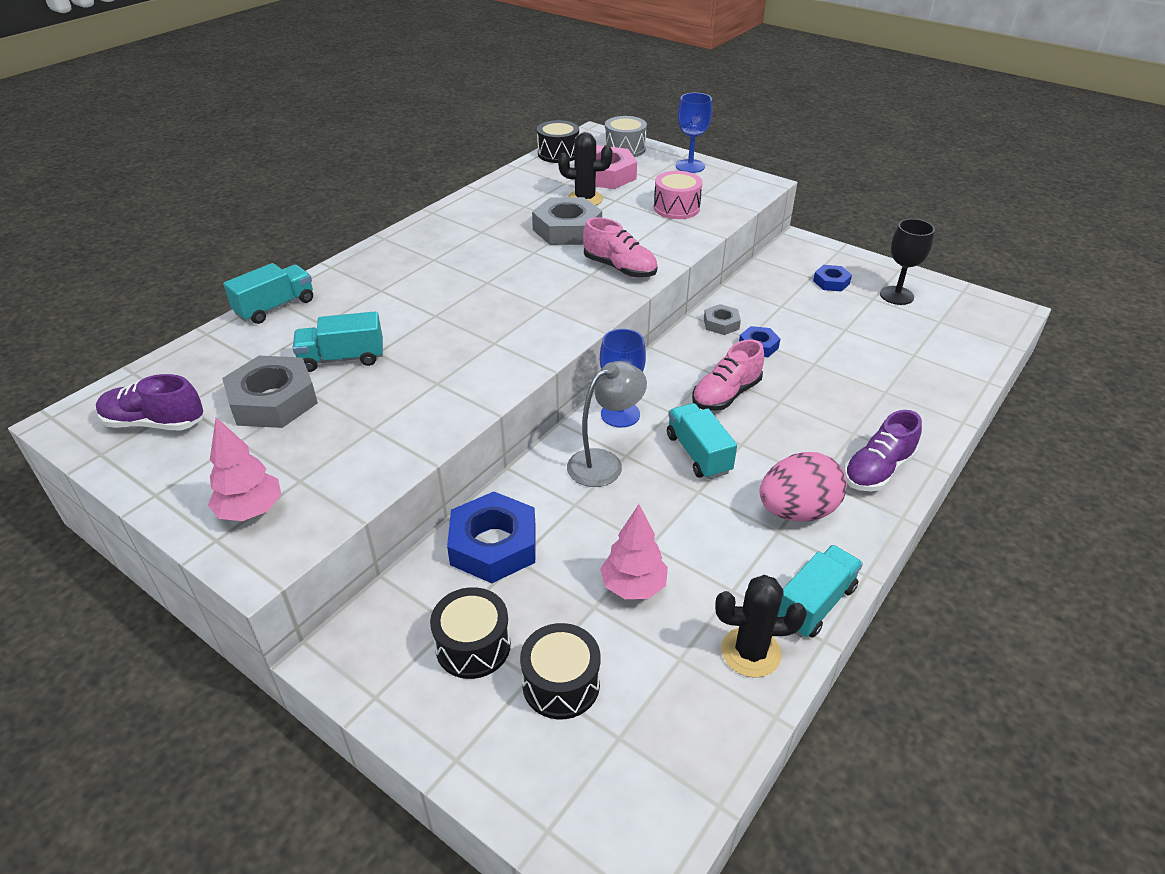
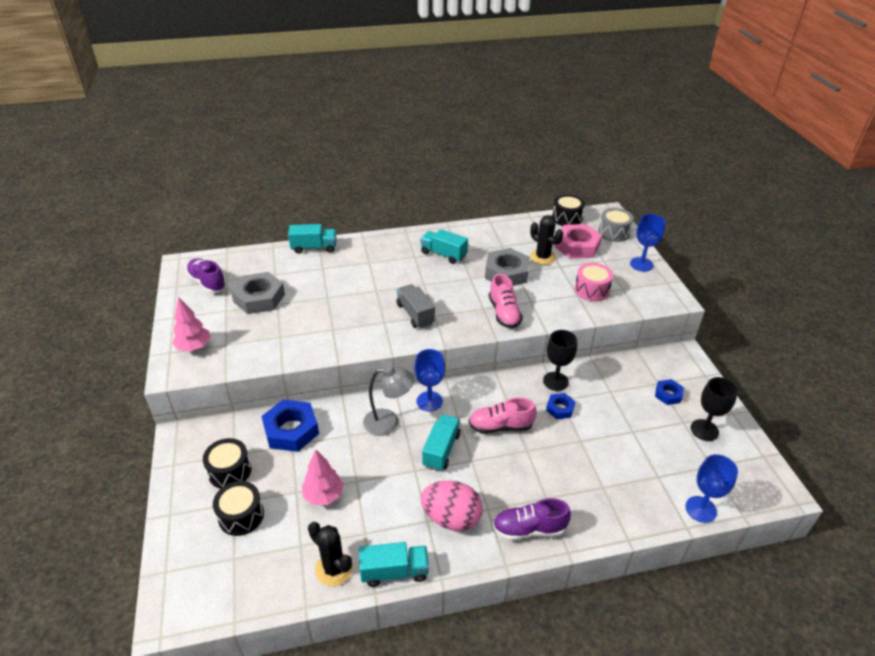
camera: 40 degrees right, 0 degrees up
(342, 358) = (309, 292): turquoise truck -> turquoise truck (443, 254)
(521, 316) = (415, 314): none -> grey truck
(721, 324) = (555, 381): grey nut -> black goblet
(978, 360) = (701, 509): none -> blue goblet

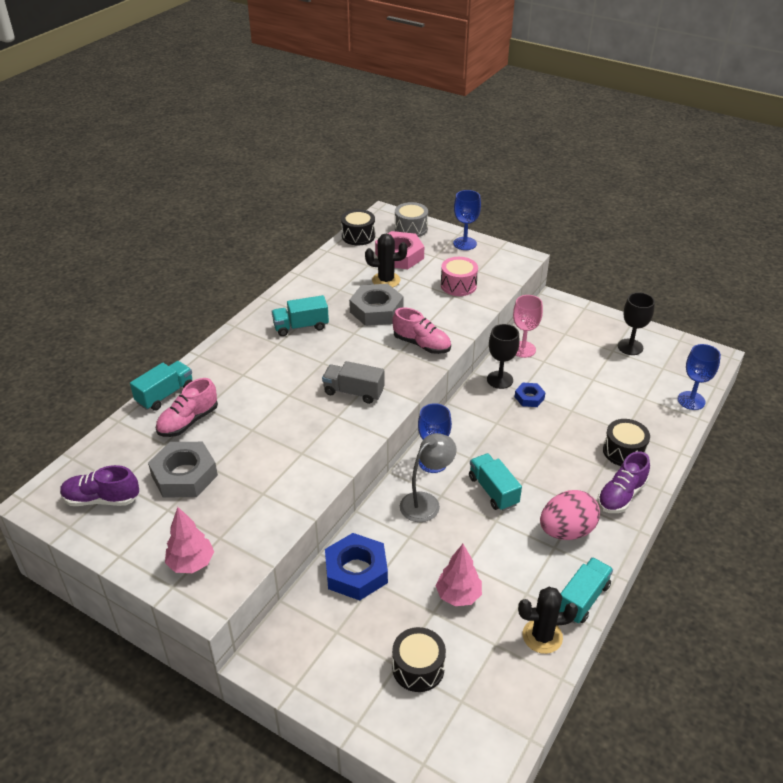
camera: 45 degrees left, 0 degrees up
(230, 471) = (354, 646): black drum -> black drum (623, 451)
(500, 426) = (508, 441): pink shoe -> pink shoe (188, 421)
(605, 372) = (523, 349): none -> pink goblet
(668, 394) = (580, 337): blue nut -> none

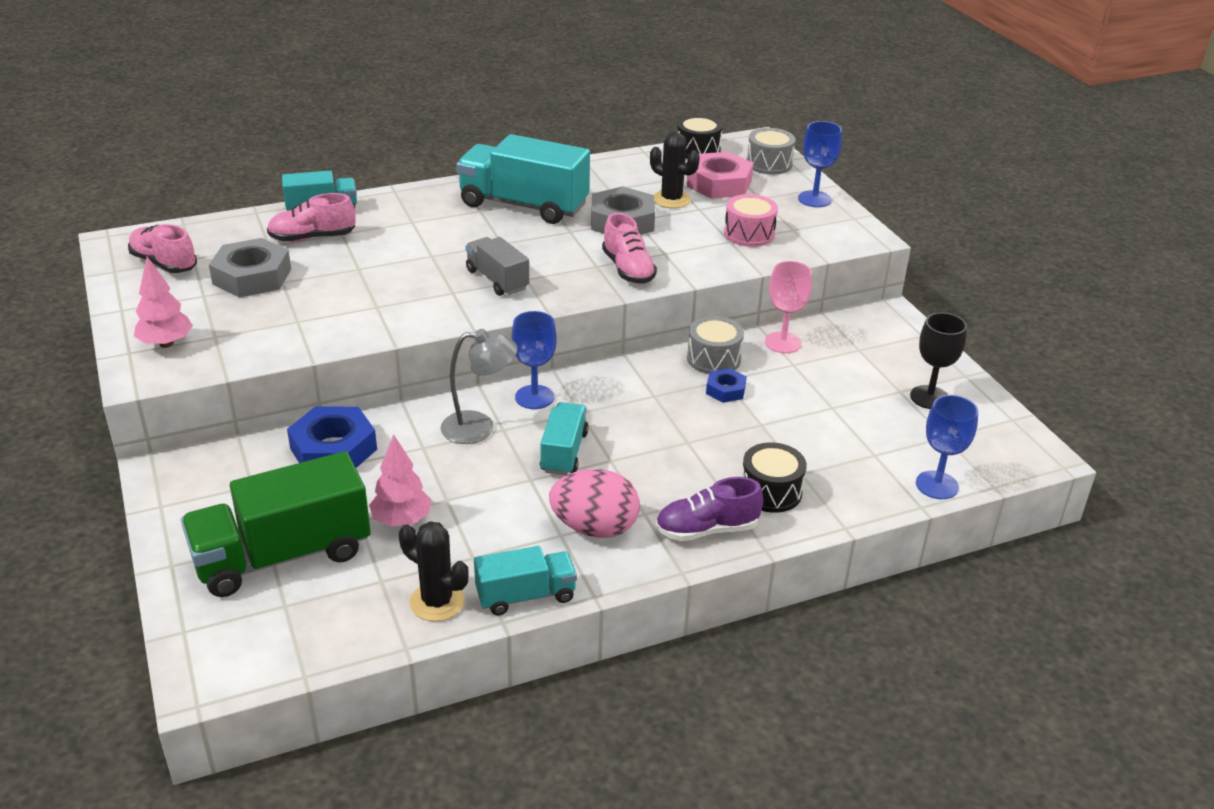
camera: 35 degrees right, 5 degrees down
(102, 499) = (164, 263): purple shoe -> pink shoe
(301, 326) = (523, 205): turquoise truck -> turquoise truck, size x1.81
(418, 668) = (282, 556): black drum -> green truck
(500, 380) = (713, 359): black goblet -> grey drum

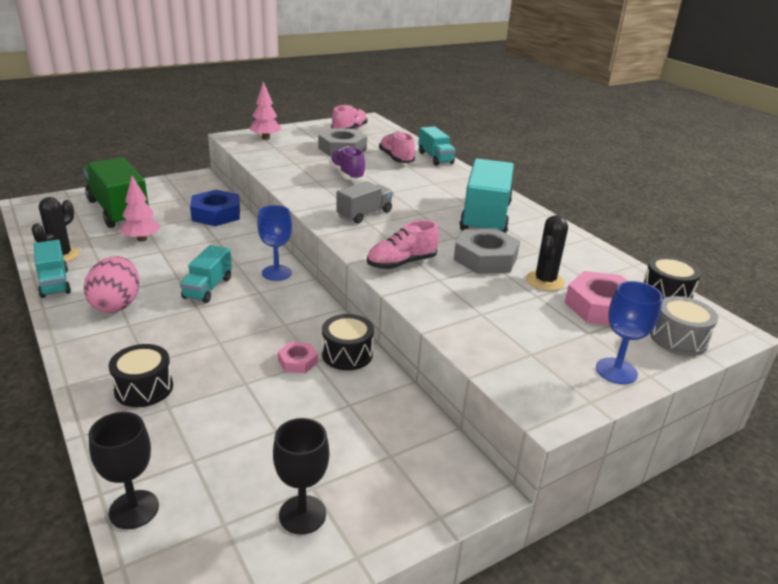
camera: 80 degrees right, 5 degrees down
(479, 427) = (238, 255): grey lamp -> none
(564, 452) = (208, 288): turquoise truck -> turquoise truck turned 105 degrees clockwise
(707, 530) = (101, 354): purple shoe -> purple shoe (347, 175)
(713, 359) = (347, 354): grey drum -> black drum
(725, 390) = (297, 361): blue nut -> pink nut
(749, 234) = (503, 325): pink drum -> none
(783, 343) = (387, 397): pink goblet -> none
(937, 485) = (134, 509): blue goblet -> black goblet

